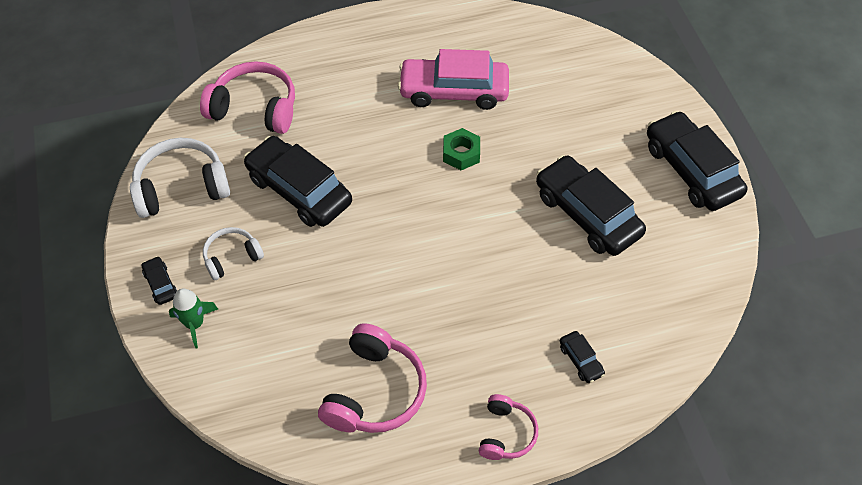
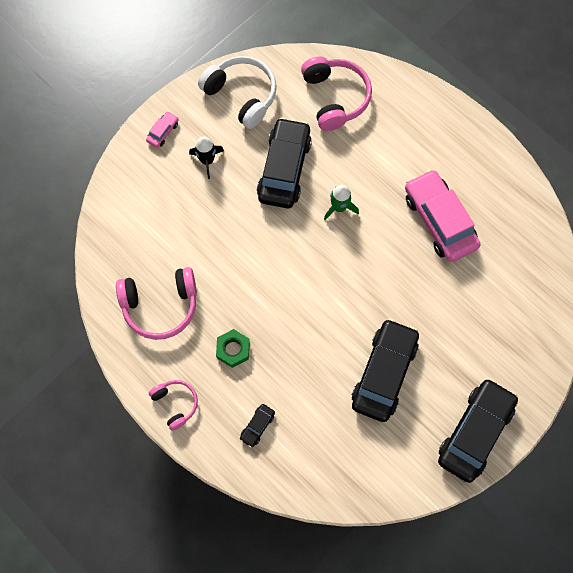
camera: 60 degrees right, 15 degrees up
(161, 284) = (163, 132): black car -> pink car
(195, 324) = (147, 170): green rocket -> green rocket (339, 207)
(232, 257) = (207, 160): white headphones -> black rocket
(461, 153) = (384, 257): green nut -> green nut (233, 350)
(506, 433) = (175, 404): pink headphones -> pink headphones turned 105 degrees counterclockwise

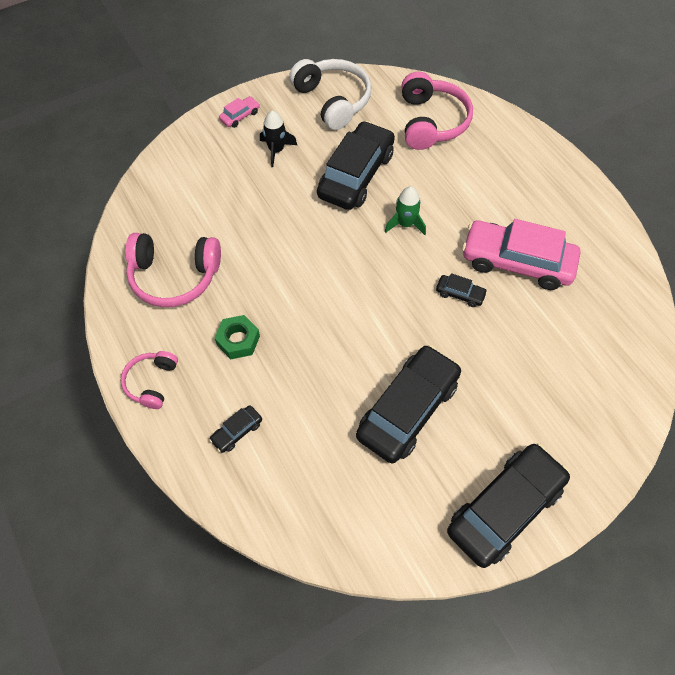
camera: 15 degrees right, 10 degrees down
(175, 404) = (151, 382): pink headphones -> pink headphones turned 150 degrees counterclockwise
(400, 262) = (460, 294): none -> black car
(439, 220) = (517, 262): pink car -> pink car turned 60 degrees counterclockwise

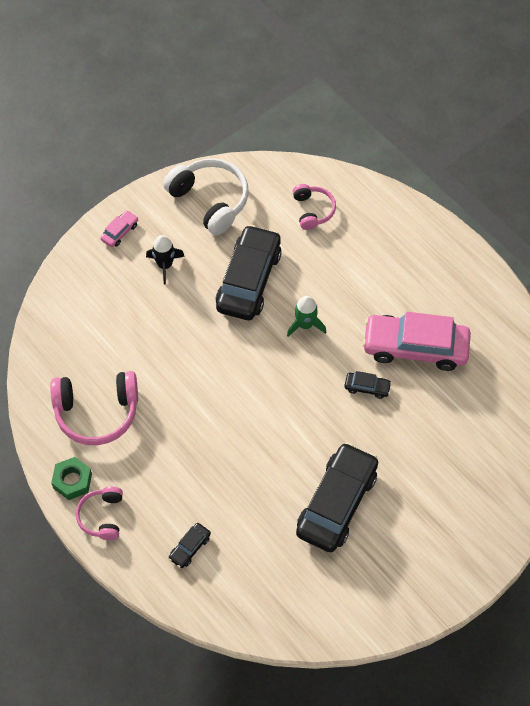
camera: 10 degrees left, 0 degrees up
(238, 340) = (171, 465): green nut -> green nut (72, 481)
(431, 122) = (313, 210): pink headphones -> pink headphones, size x0.58
(505, 508) = (432, 574): black car -> none

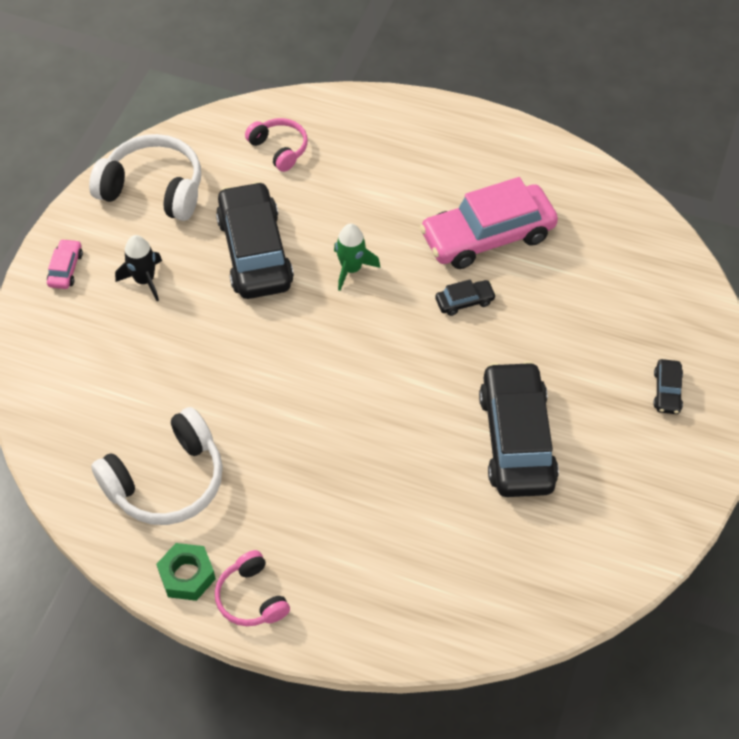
camera: 30 degrees left, 5 degrees down
(97, 412) = (167, 481): pink headphones -> white headphones
(190, 547) = (382, 577): black car -> black car (667, 391)

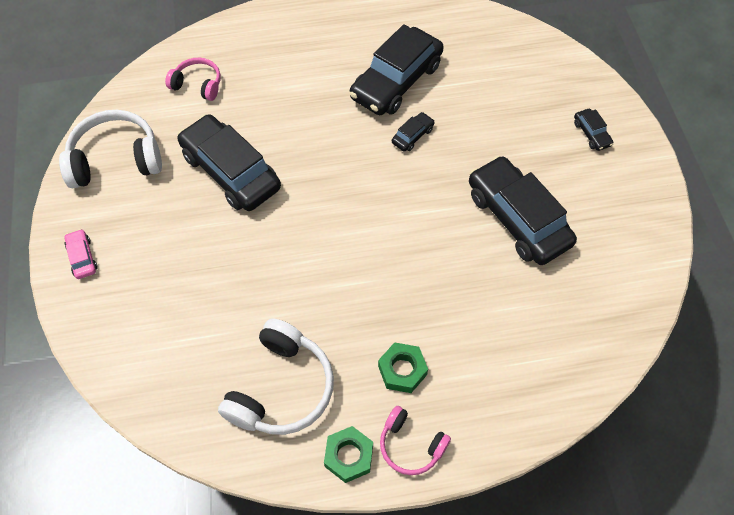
camera: 30 degrees left, 5 degrees up
(144, 280) = (156, 235): black rocket -> none
(291, 525) = (402, 370): none -> green nut
(351, 269) = (314, 150): green rocket -> none
(487, 236) = (396, 81): pink car -> black car

